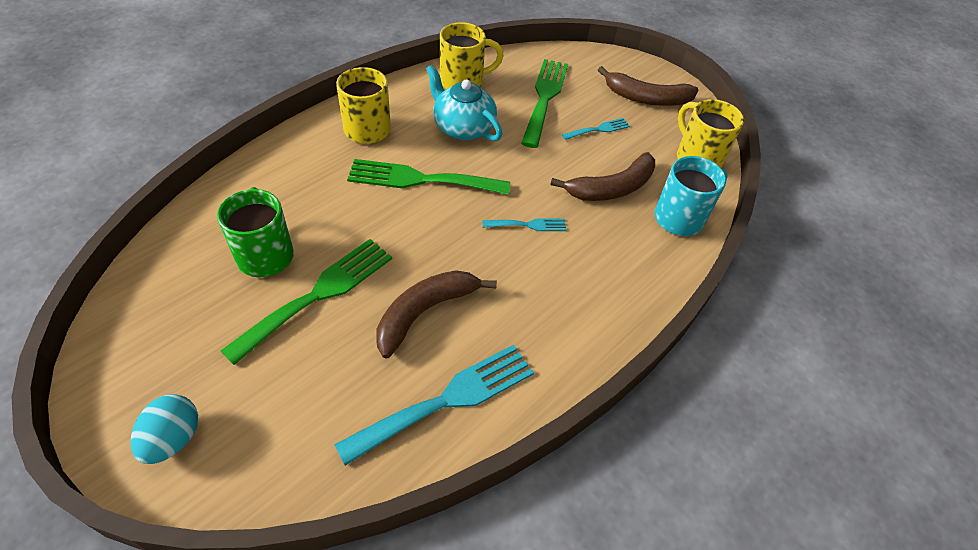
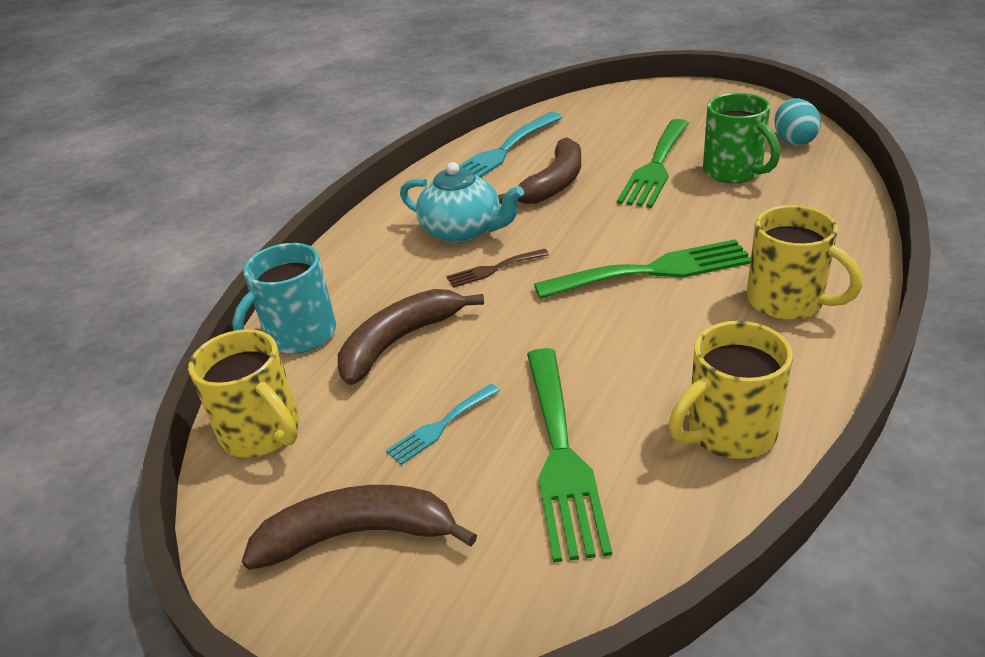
camera: 170 degrees right, 15 degrees down
(173, 439) = (667, 97): turquoise egg -> turquoise egg (793, 141)
(462, 127) = (659, 351): turquoise teapot -> turquoise teapot (463, 231)
(528, 225) = (493, 269): turquoise fork -> brown fork

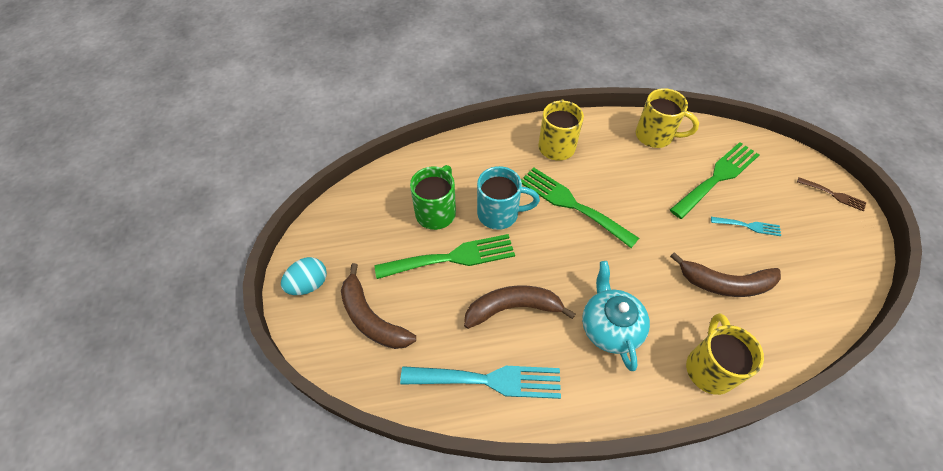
camera: 130 degrees left, 20 degrees up
(262, 433) = (829, 294): yellow mug -> yellow mug (709, 368)
(299, 336) = (772, 341): turquoise mug -> turquoise mug (499, 214)
(358, 534) = (816, 216): brown banana -> brown banana (372, 318)
(493, 269) = (632, 280): brown fork -> brown fork (834, 195)
(793, 141) = (373, 197): turquoise egg -> turquoise egg (309, 284)

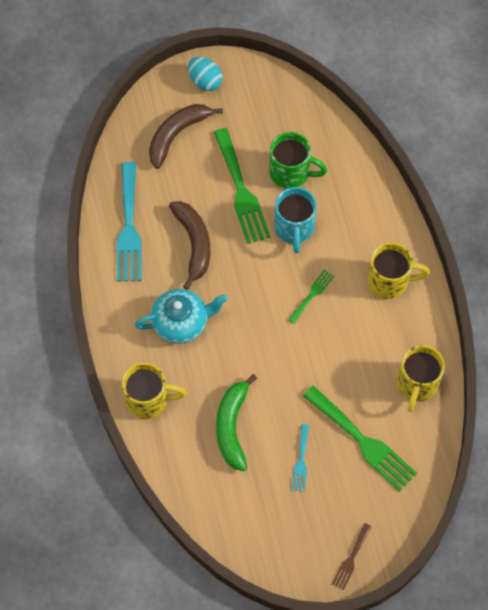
camera: 85 degrees right, 10 degrees up
(572, 204) = (312, 294): green fork -> green fork, size x0.50
(725, 283) = (232, 427): brown banana -> green banana

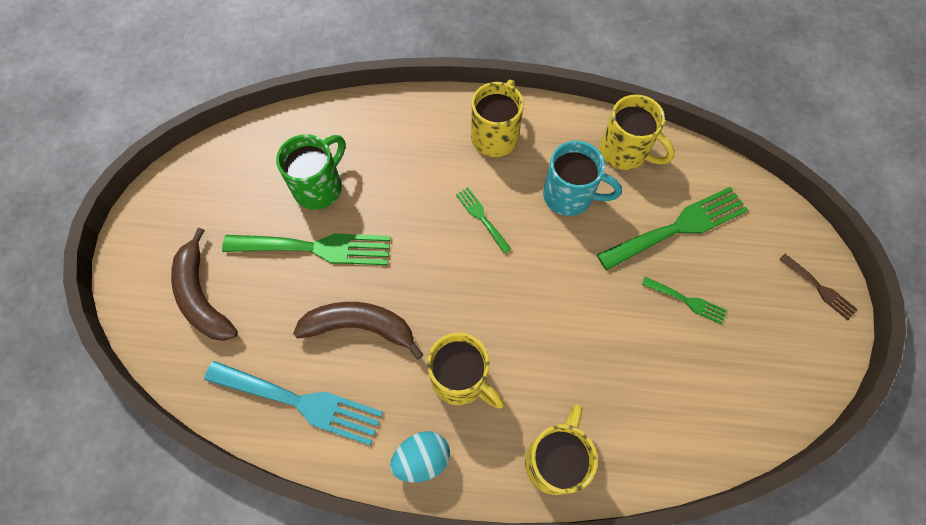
camera: 70 degrees left, 0 degrees up
(181, 322) = (461, 379): turquoise teapot -> yellow mug
(205, 81) = (149, 238): turquoise egg -> turquoise egg (422, 459)
(232, 427) = (622, 365): green banana -> none
(294, 228) = (391, 208): turquoise mug -> turquoise mug (570, 196)
(301, 461) = (687, 301): turquoise fork -> green fork

